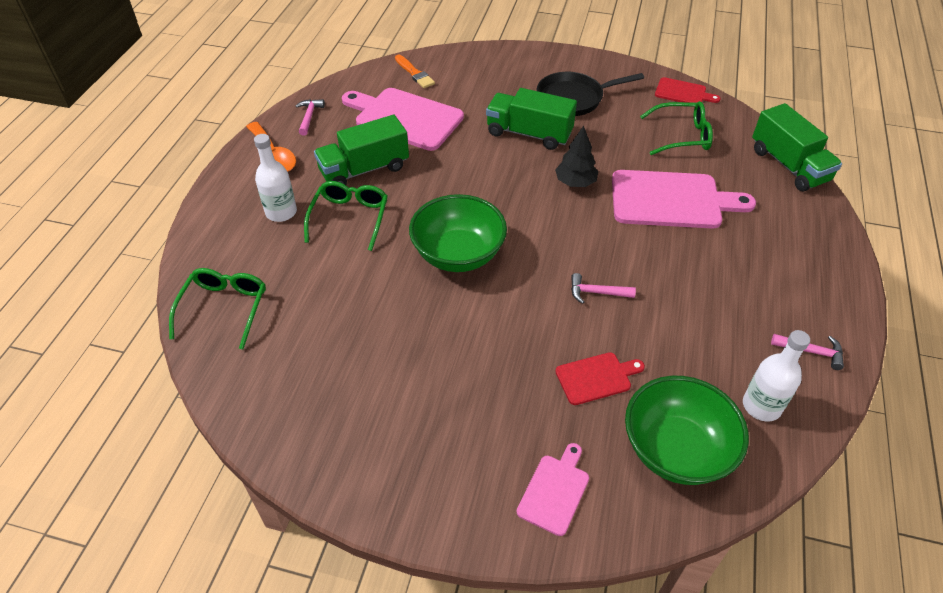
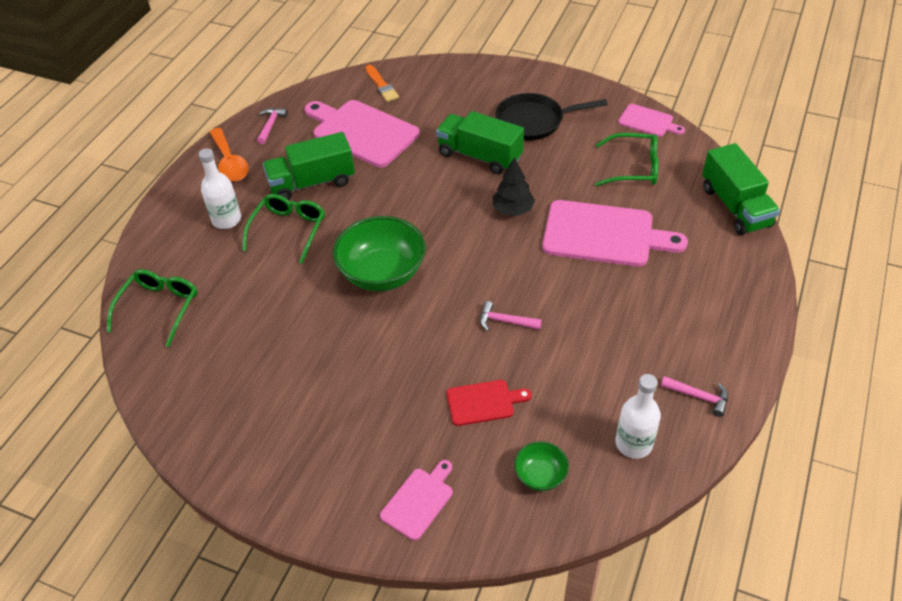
camera: 10 degrees right, 0 degrees up
(676, 449) = (540, 475): green bowl -> green bowl, size x0.49
(683, 93) = (648, 121): red cutting board -> pink cutting board

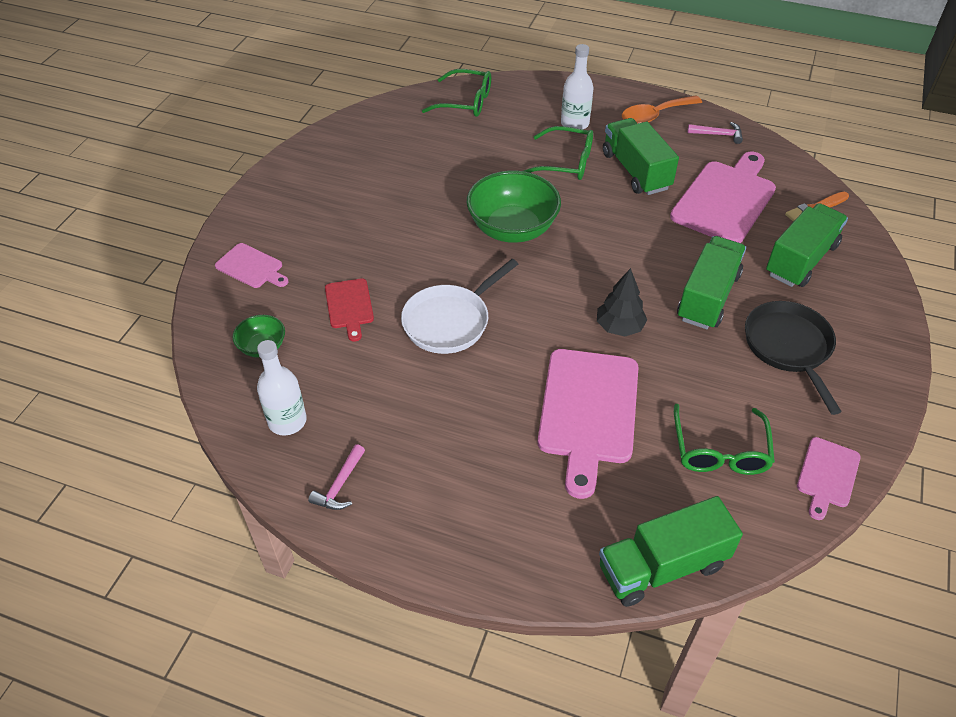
camera: 85 degrees right, 0 degrees up
(440, 102) = (801, 260): none -> green truck
(505, 321) = (450, 321): pink hammer -> white pan

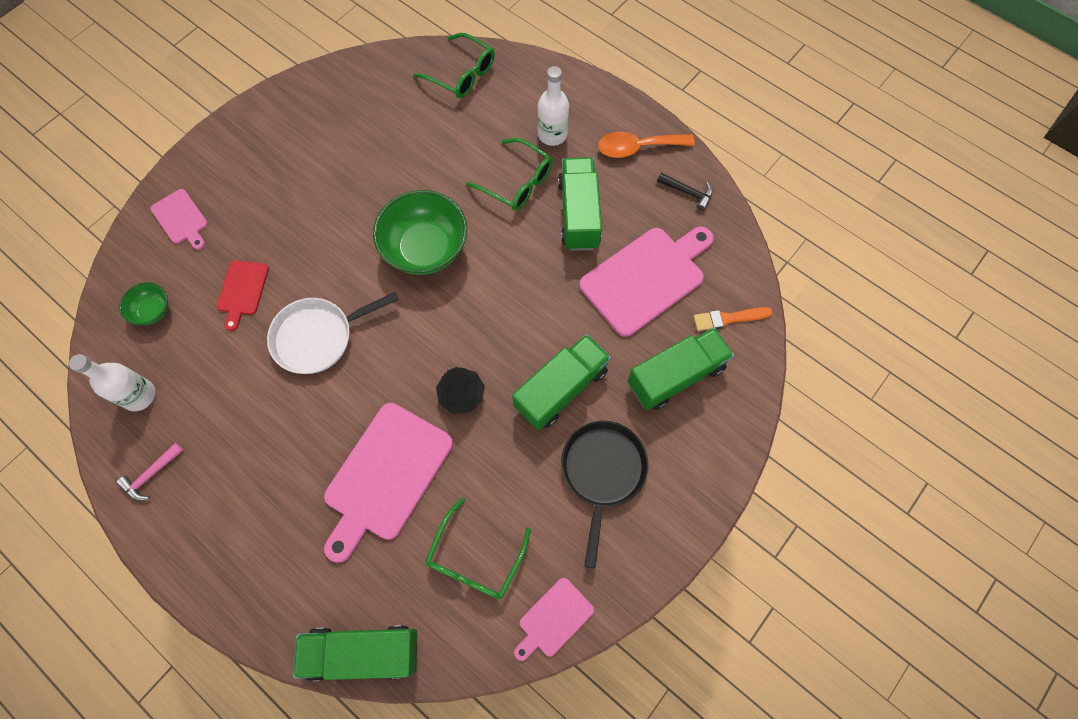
camera: 20 degrees right, 20 degrees up
(718, 135) = (687, 192): pink hammer -> black hammer

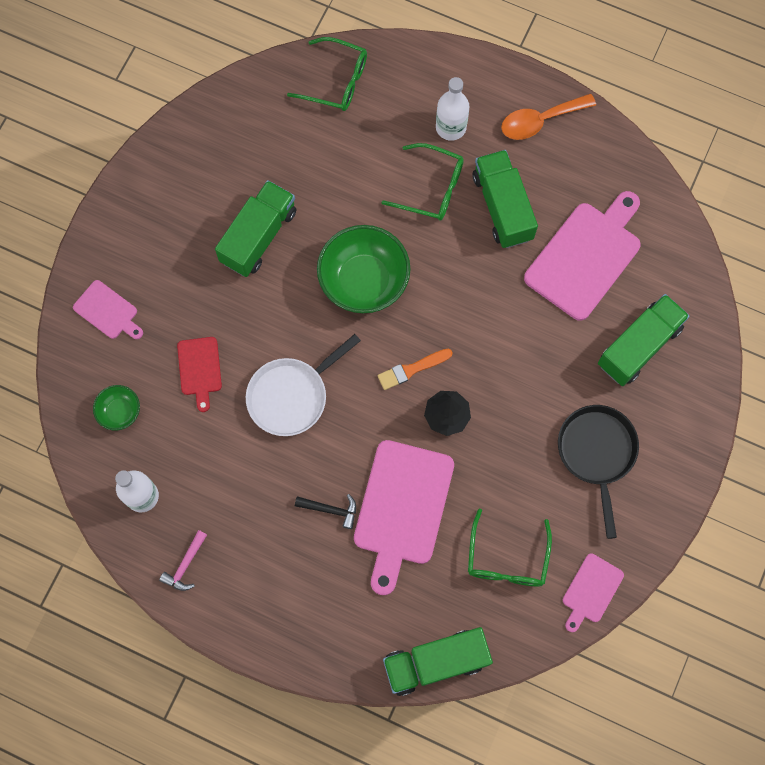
camera: 15 degrees left, 5 degrees up
(561, 389) = (537, 386): green truck -> green truck (258, 236)
(687, 192) = (602, 157): black hammer -> black hammer (330, 510)
(728, 318) = (673, 277): orange brush -> orange brush (412, 369)

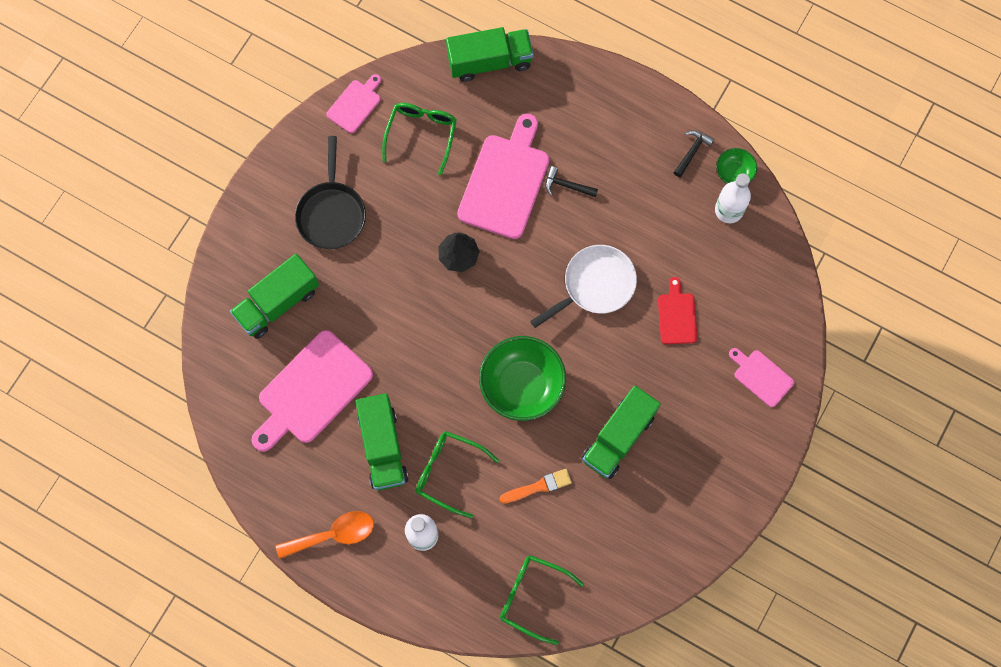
camera: 175 degrees left, 0 degrees up
(120, 412) = (749, 284): green bowl -> green bowl (734, 173)
(185, 565) = (692, 152): pink hammer -> black hammer
(412, 369) = (485, 299): orange brush -> orange brush (538, 486)

